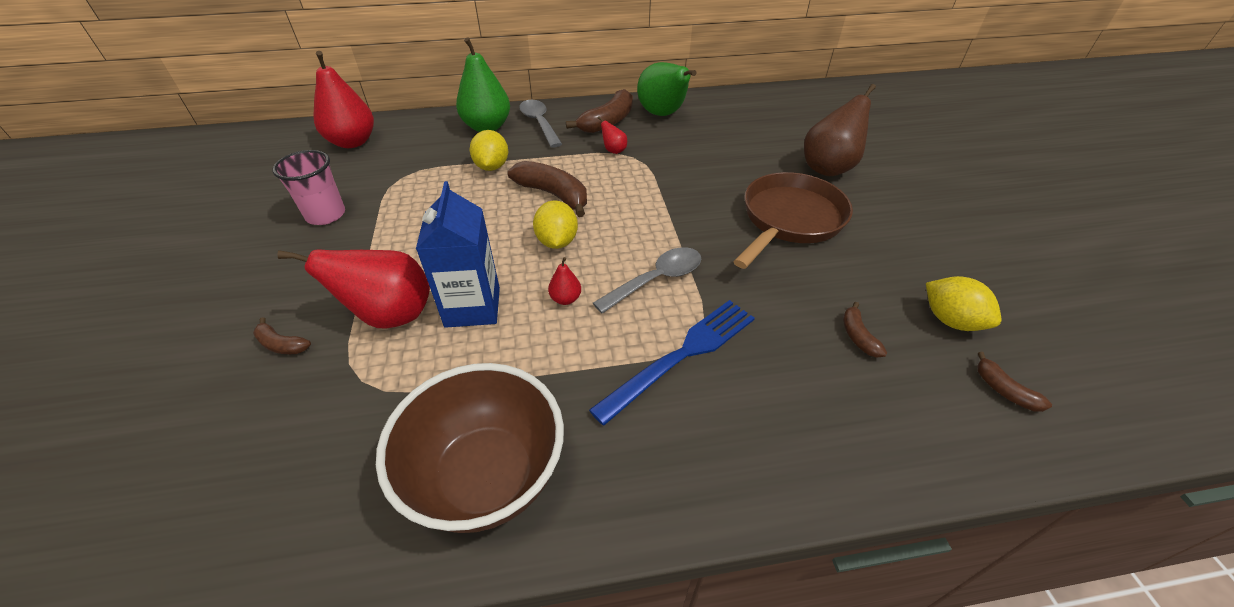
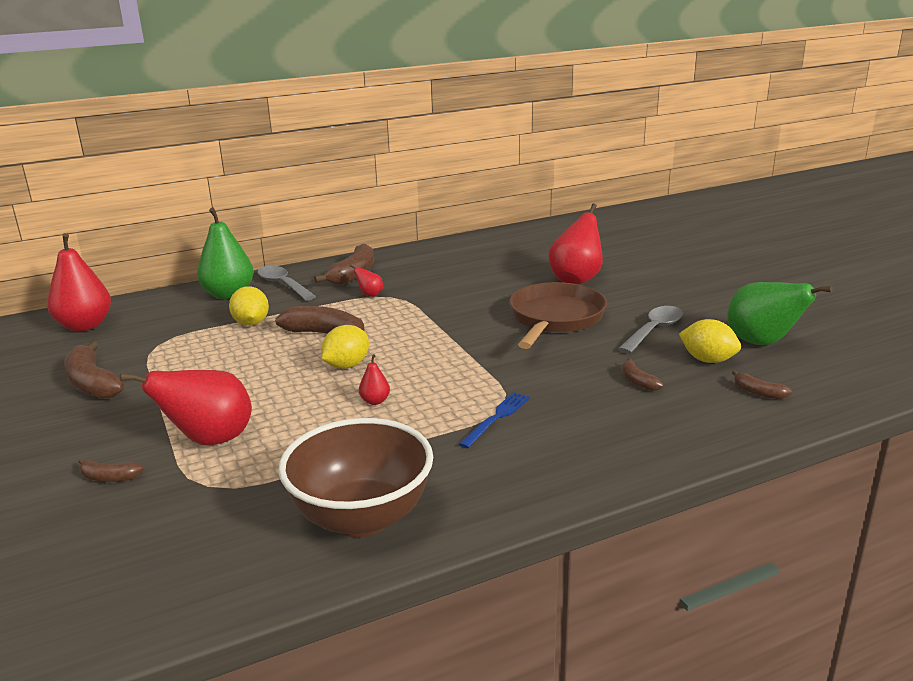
camera: 15 degrees left, 20 degrees down
(326, 215) = (92, 383): pink cup -> brown banana
(472, 307) = (288, 421): blue carton -> none
(557, 241) = (347, 365): yellow lemon -> yellow lemon turned 60 degrees clockwise
(656, 280) = (453, 375): grey spoon -> grey spoon (654, 330)
(663, 114) = (406, 262): green pear -> green pear (762, 343)
(682, 355) = (496, 418): blue fork -> blue fork, size x0.61
(828, 168) = (576, 279): brown pear -> red pear

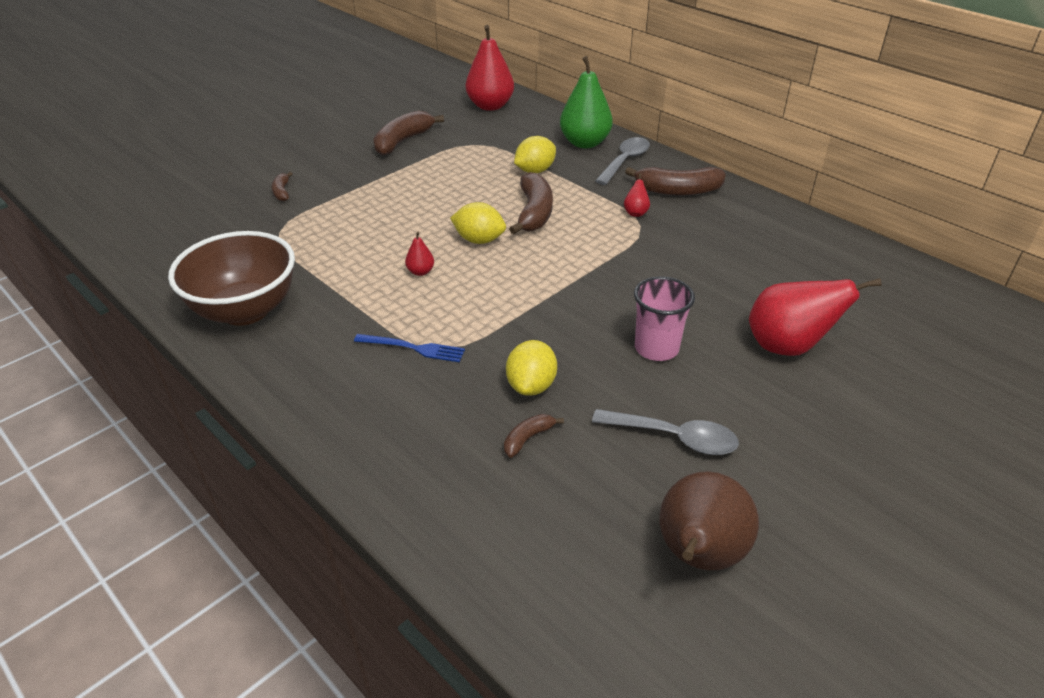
camera: 70 degrees right, 15 degrees up
(209, 440) = (338, 213): red pear -> none
(555, 319) = (656, 348): brown pan -> pink cup
(707, 360) = (613, 498): yellow lemon -> yellow lemon (531, 386)
(758, 392) = (544, 555): brown banana -> none
(762, 343) = (698, 555): green pear -> brown pear

